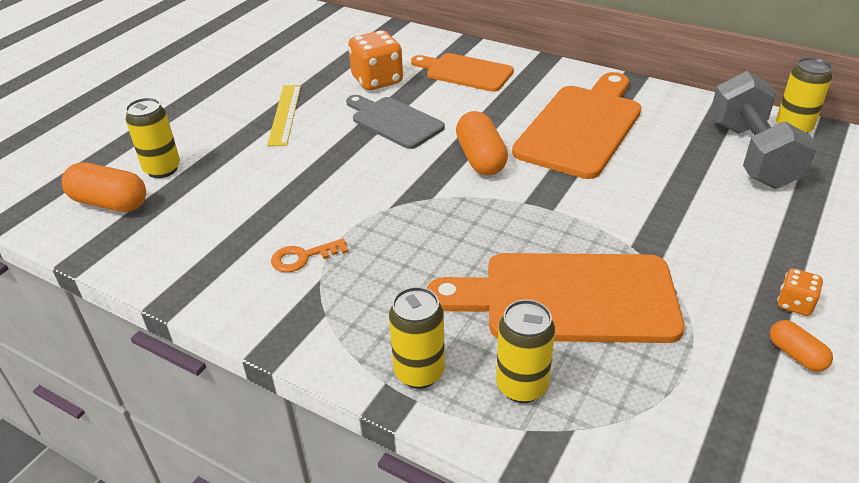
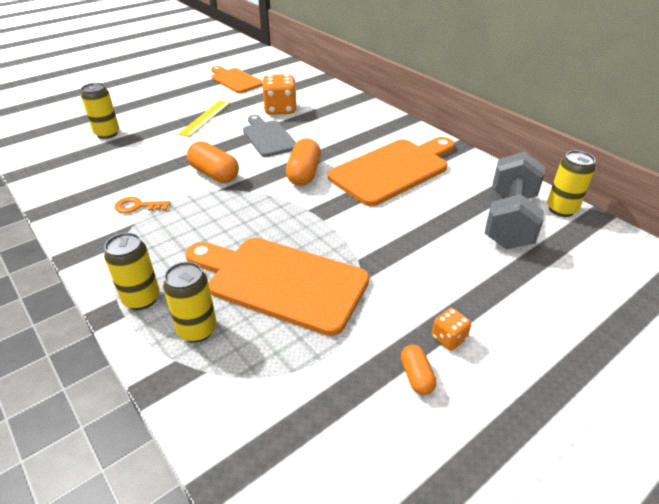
camera: 20 degrees right, 0 degrees up
(110, 203) = (62, 146): orange capsule -> orange capsule (214, 174)
(465, 72) = (343, 116): orange cutting board -> orange cutting board (235, 80)

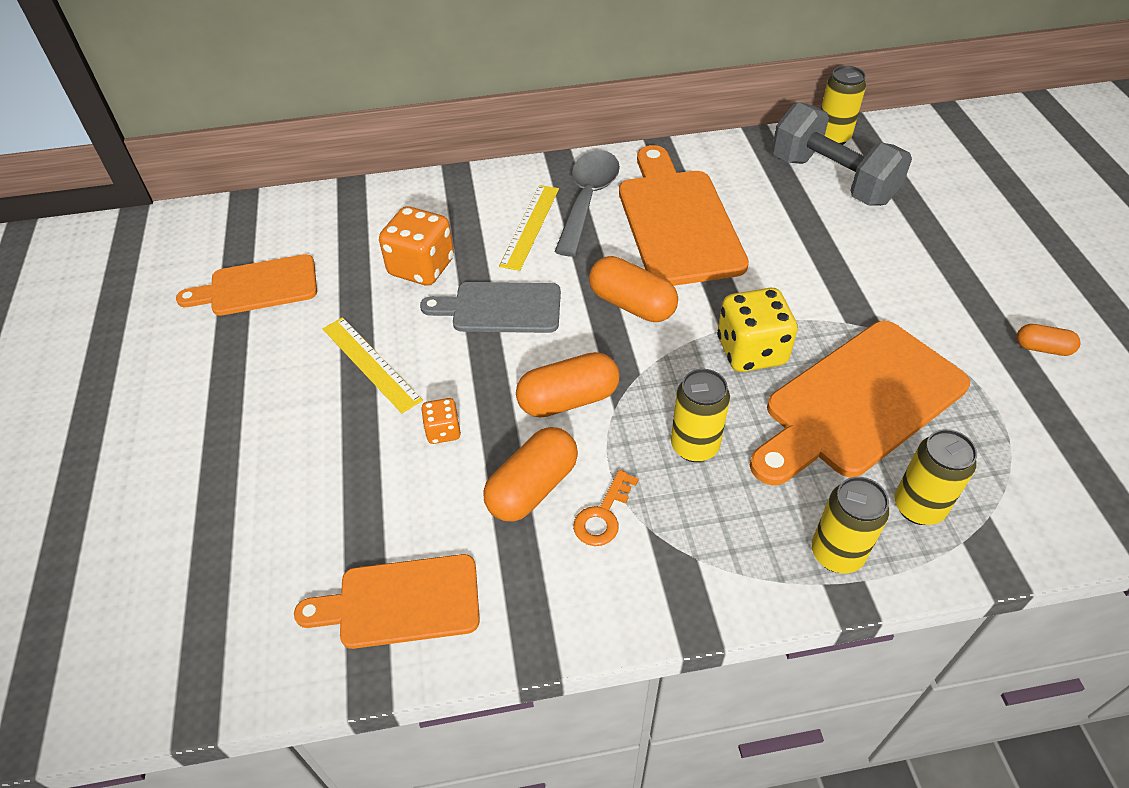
camera: 60 degrees left, 10 degrees up
(65, 167) = (400, 602): none -> orange cutting board
(107, 134) = (315, 516): yellow can -> yellow can (694, 446)
(147, 181) = (532, 487): none -> orange capsule
(297, 225) = (751, 351): none -> yellow dice
(340, 127) = (530, 226): none -> yellow ruler
(381, 137) = (588, 199): none -> grey spoon
(448, 338) = (998, 305): orange dice -> orange dice (443, 431)

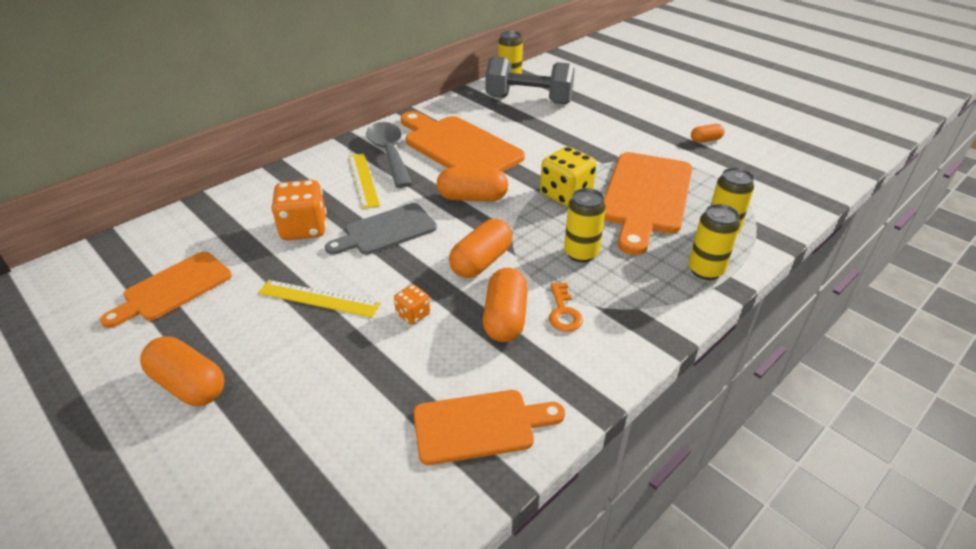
camera: 35 degrees left, 10 degrees down
(197, 404) = (189, 385): none -> orange capsule
(400, 602) = (480, 426): orange cutting board -> orange cutting board turned 150 degrees counterclockwise

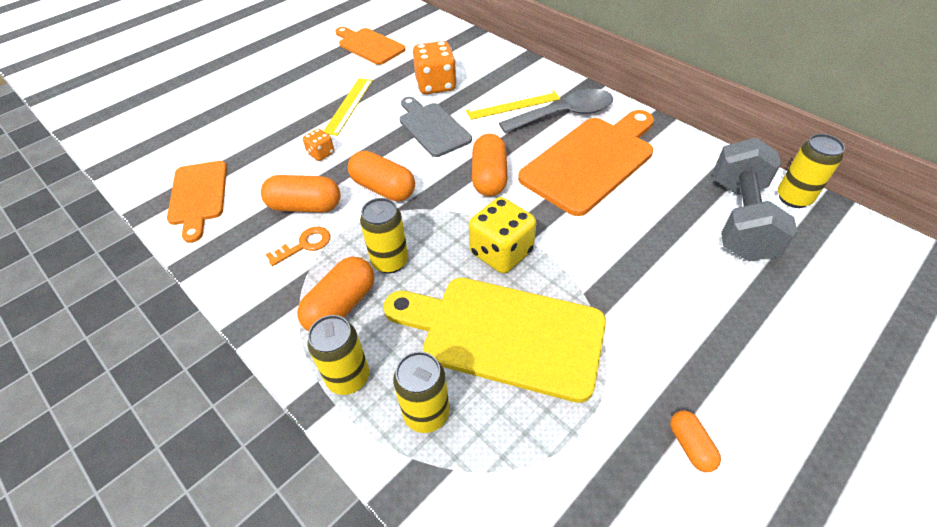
camera: 90 degrees right, 10 degrees up
(189, 385) = (279, 71): orange capsule -> orange capsule (341, 306)
(563, 312) = (305, 245): orange key -> orange key turned 150 degrees clockwise
(646, 197) = (504, 334): orange cutting board -> yellow cutting board

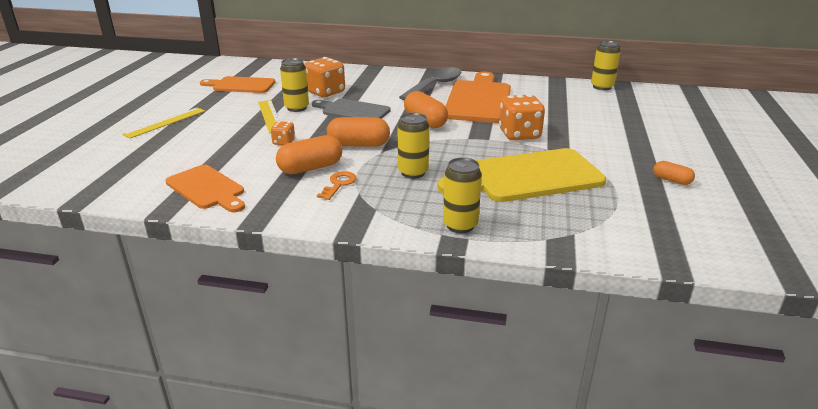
camera: 35 degrees left, 20 degrees down
(341, 306) = (409, 200): orange capsule -> none
(426, 413) = (529, 220): yellow can -> yellow can (297, 108)
(501, 252) = (478, 148): yellow dice -> none
(513, 105) = (395, 89): yellow ruler -> yellow ruler (165, 122)
(575, 249) = (519, 134): none -> orange dice
(740, 219) = (587, 100): grey dumbbell -> none

